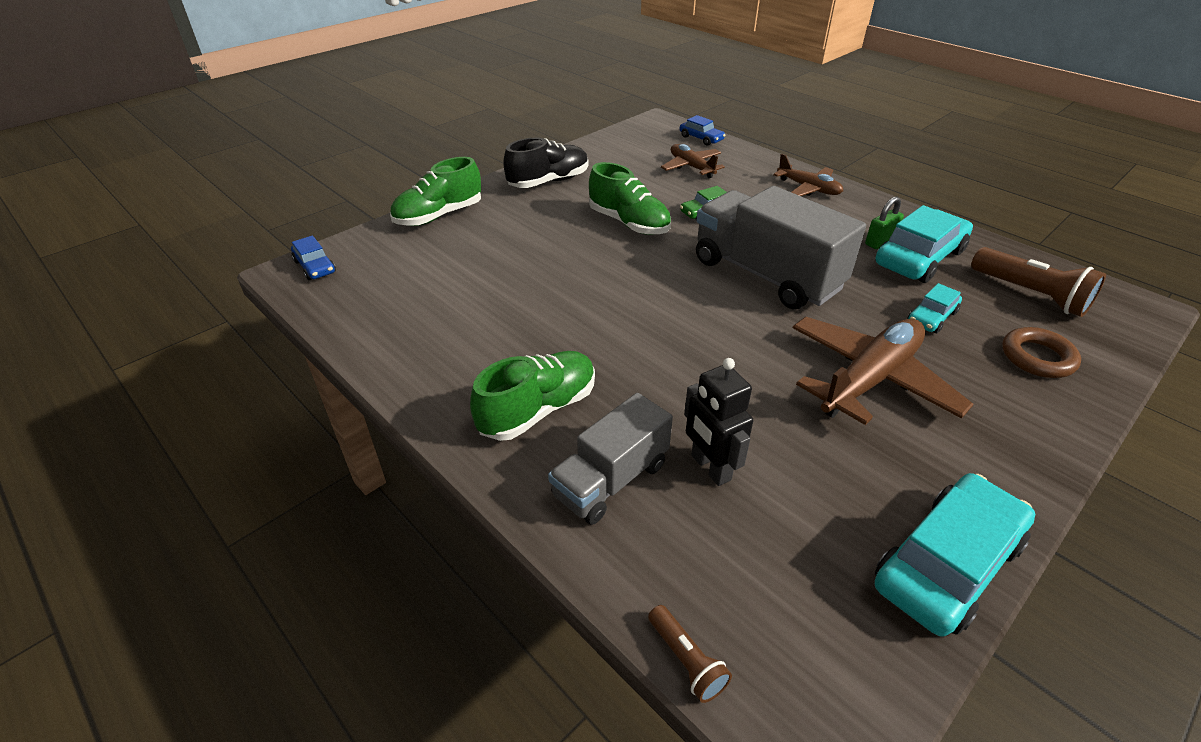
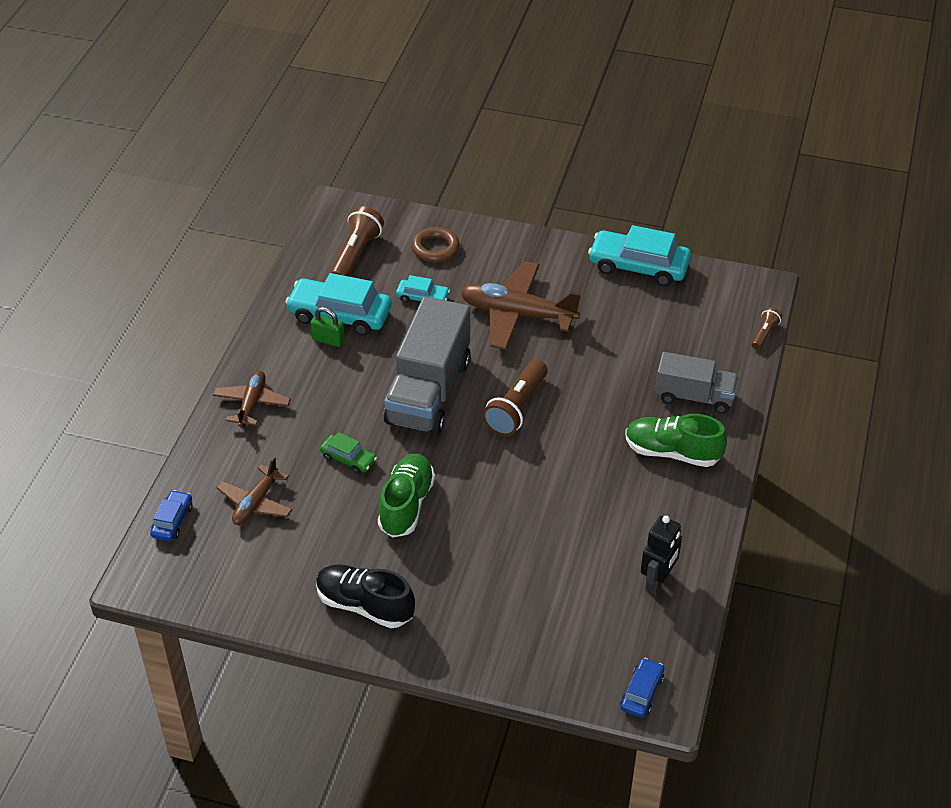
camera: 120 degrees left, 5 degrees up
(439, 216) = (494, 656): green shoe -> none
(702, 320) = (517, 408): none -> brown flashlight
(710, 468) = (650, 361): black robot -> black robot (657, 581)

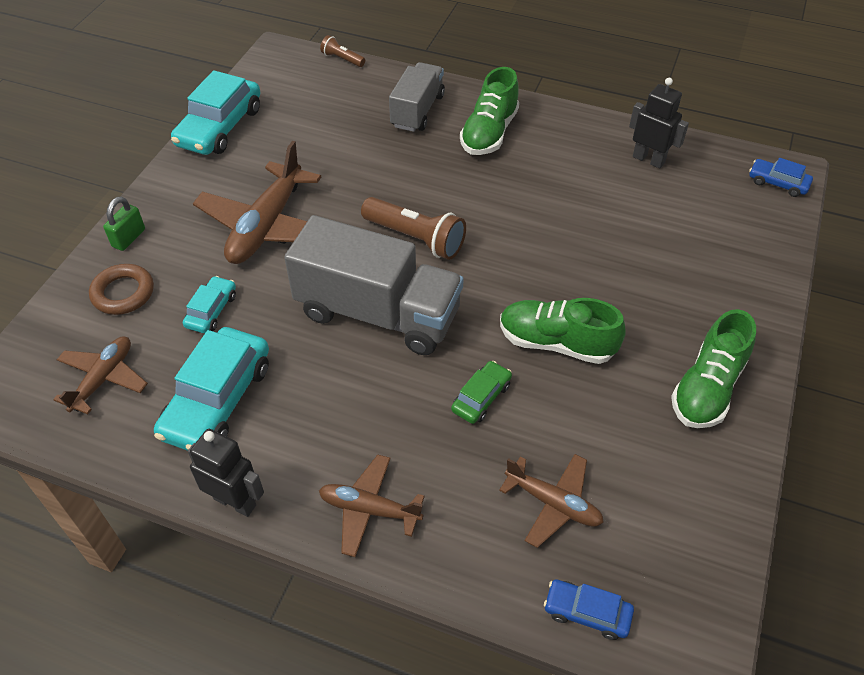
camera: 85 degrees left, 5 degrees up
(258, 337) = (235, 501): none -> black robot
(328, 340) = (263, 414): green padlock -> green padlock (129, 238)
(355, 255) = (103, 379): brown flashlight -> brown plane
(364, 605) = (707, 388): black shoe -> green shoe

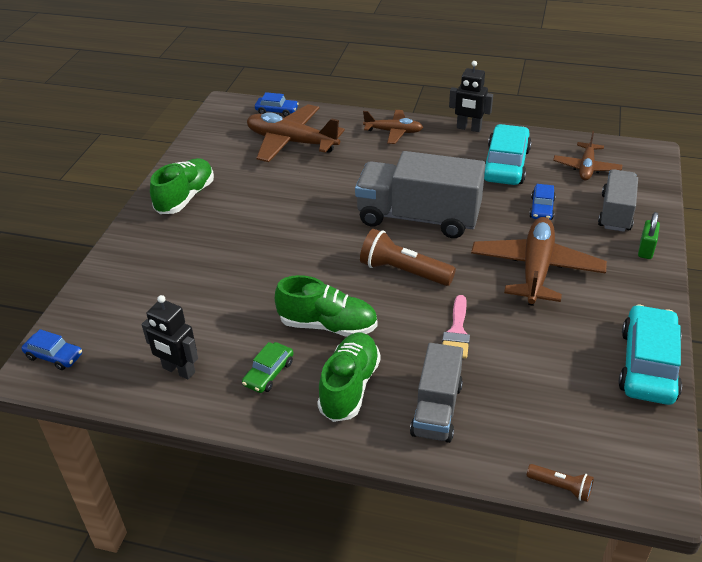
camera: 175 degrees right, 10 degrees down
(123, 293) = (615, 213): brown ring -> grey truck
(211, 310) = (541, 208): turquoise car -> blue car
(379, 169) = (457, 332): none -> pink brush
(481, 397) = (336, 180): green car -> green car (268, 373)
(553, 503) = (291, 142): brown plane -> brown plane, size x1.71
(556, 343) = (285, 212): green shoe -> green shoe (328, 325)

